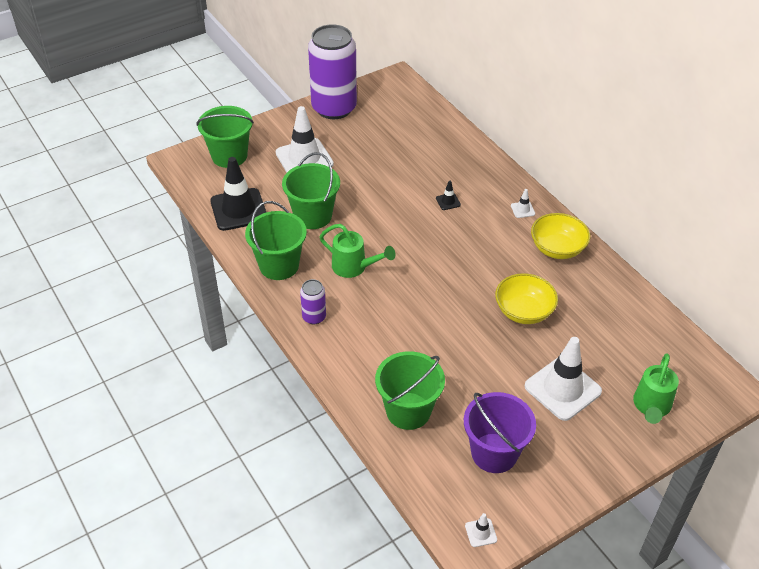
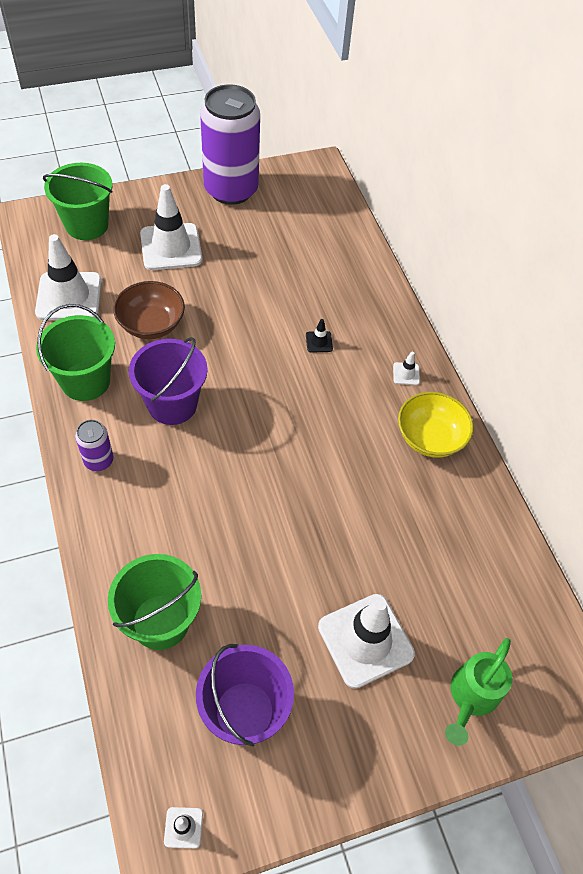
camera: 10 degrees right, 10 degrees up
(238, 209) = (69, 296): black traffic cone -> white traffic cone
(313, 216) = (151, 324): green bucket -> brown bowl
(354, 267) = (172, 404): green watering can -> purple bucket
(523, 311) = (356, 516): yellow bowl -> none

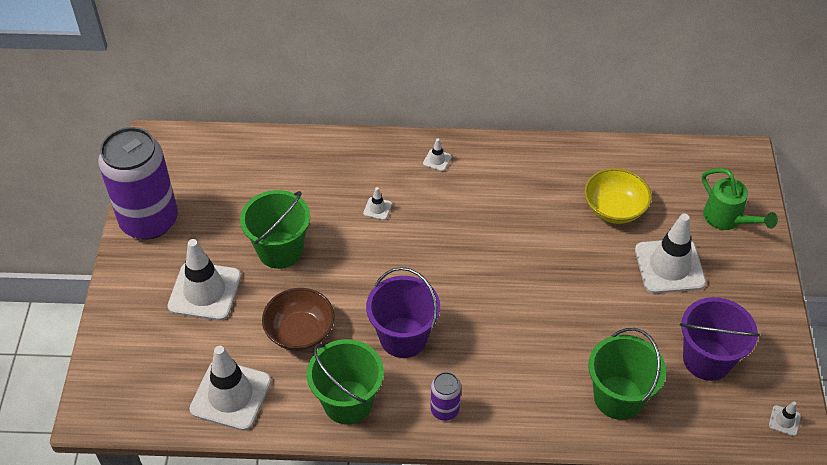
camera: 65 degrees left, 5 degrees down
(87, 225) = (134, 359): green bucket -> green bucket (280, 250)
(319, 342) = (377, 209): black traffic cone -> white traffic cone
(430, 437) = (506, 166): yellow bowl -> yellow bowl (614, 209)

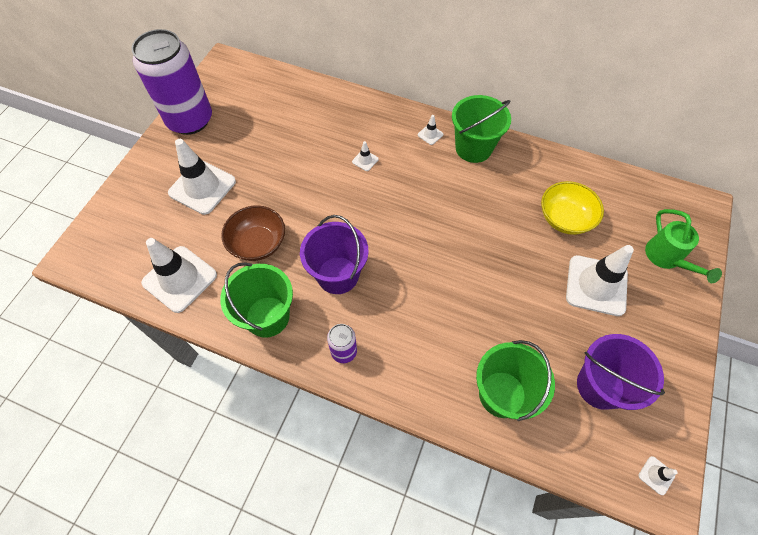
camera: 20 degrees right, 10 degrees up
(280, 250) = (274, 171): green bucket -> green bucket (473, 148)

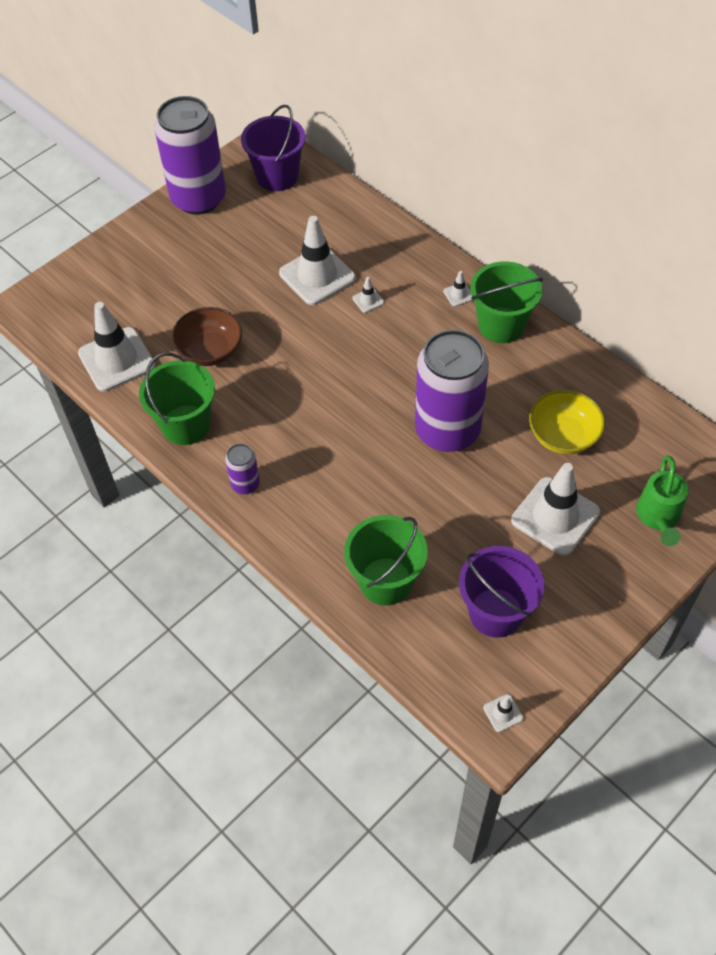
camera: 25 degrees right, 5 degrees down
(202, 187) = (179, 275): white traffic cone -> white traffic cone (317, 276)
(338, 275) = (276, 409): purple bucket -> purple bucket (277, 176)
(480, 244) = (447, 430): none -> purple can

